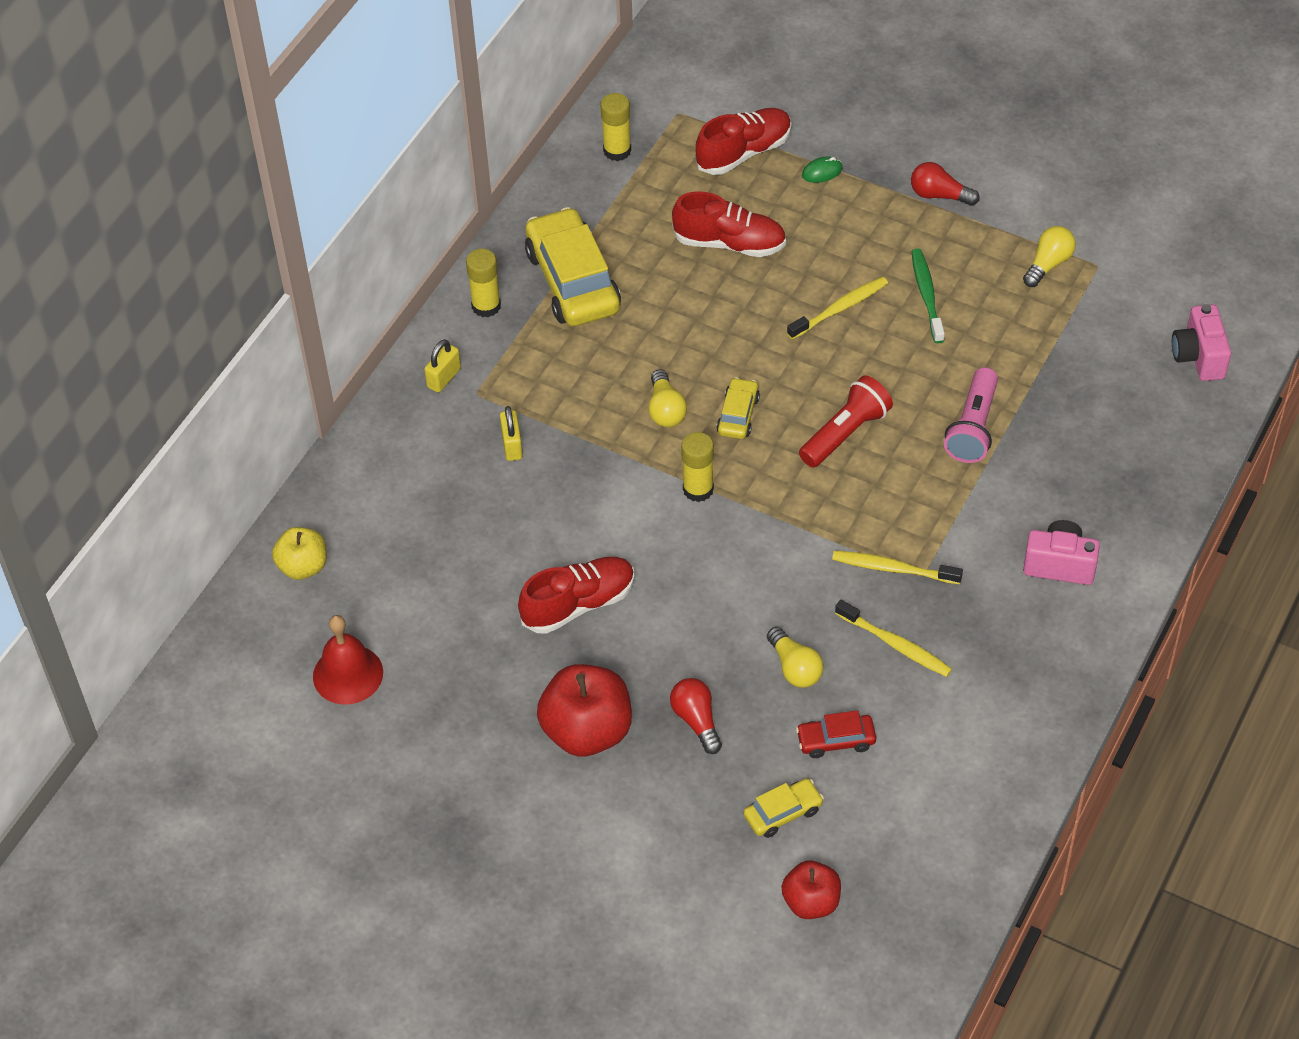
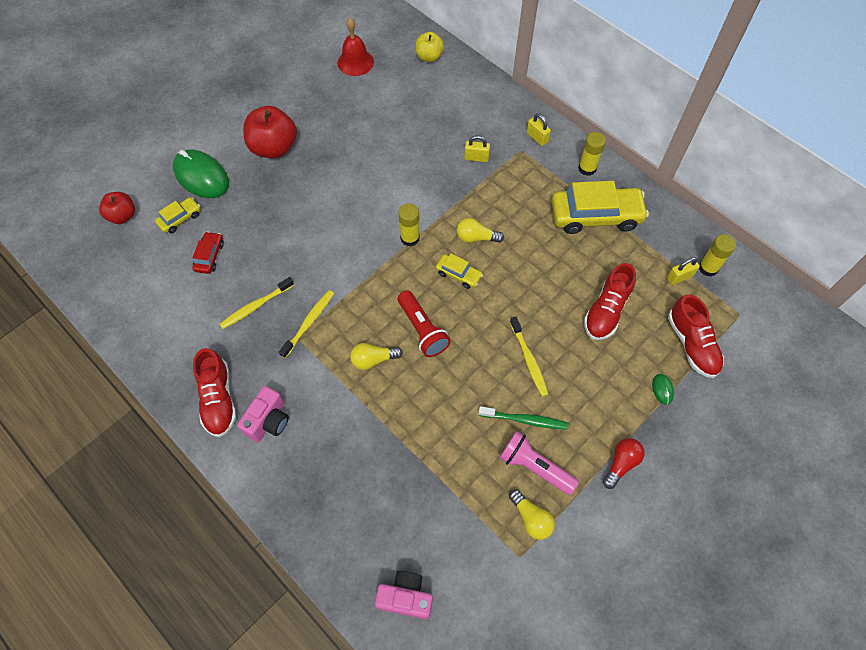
camera: 105 degrees right, 10 degrees up
(578, 604) = (354, 162): red shoe -> red shoe (218, 399)
(644, 177) = (679, 277): none -> yellow padlock
(686, 817) = (201, 176): none -> green mouse
(696, 720) = (255, 196): red light bulb -> none
(783, 813) = (180, 218): yellow car -> yellow car turned 120 degrees counterclockwise
(795, 667) = (265, 251): yellow light bulb -> yellow light bulb (373, 359)
(973, 427) = (398, 408): pink flashlight -> pink flashlight (534, 467)

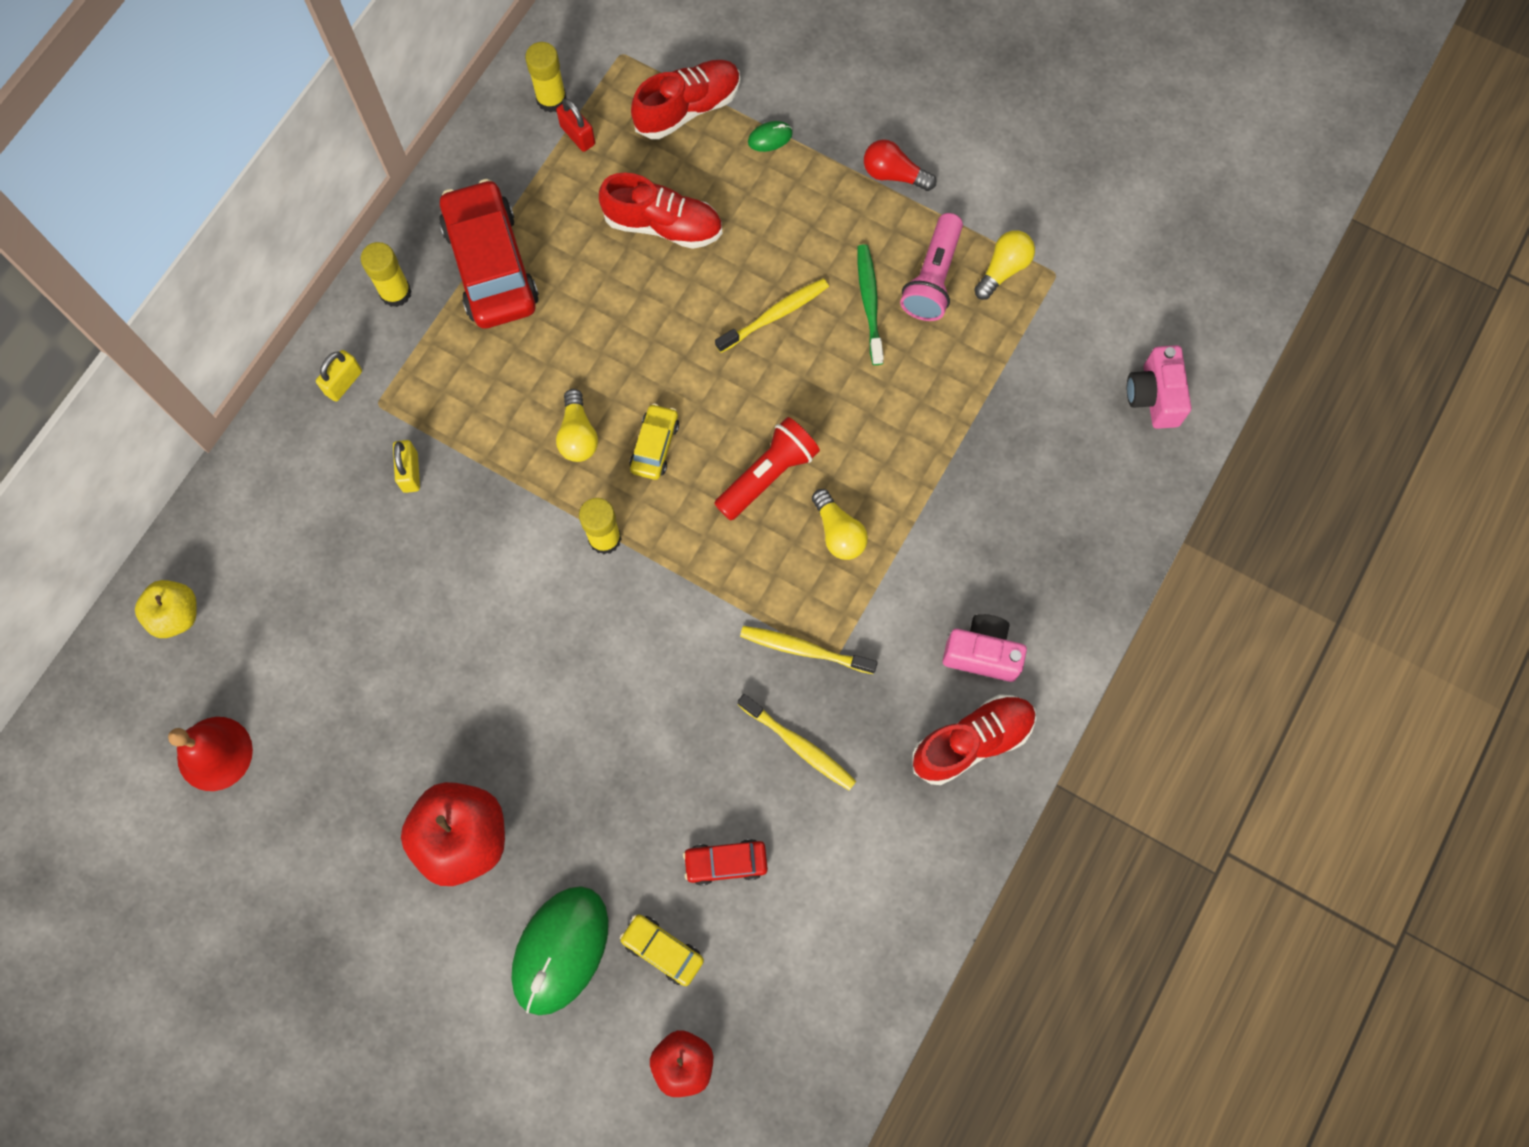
camera: 105 degrees left, 10 degrees up
(595, 216) = (491, 265): yellow car -> red car
(679, 277) = (578, 135): yellow padlock -> red padlock

